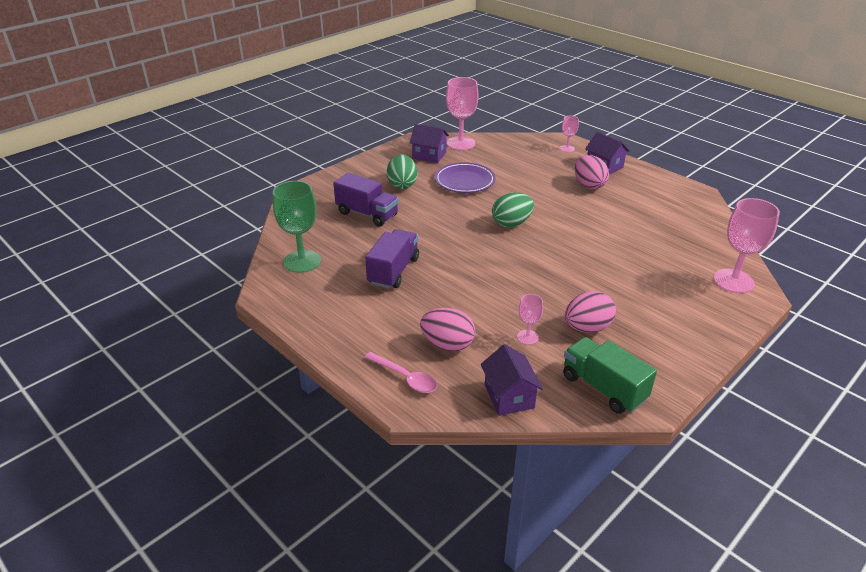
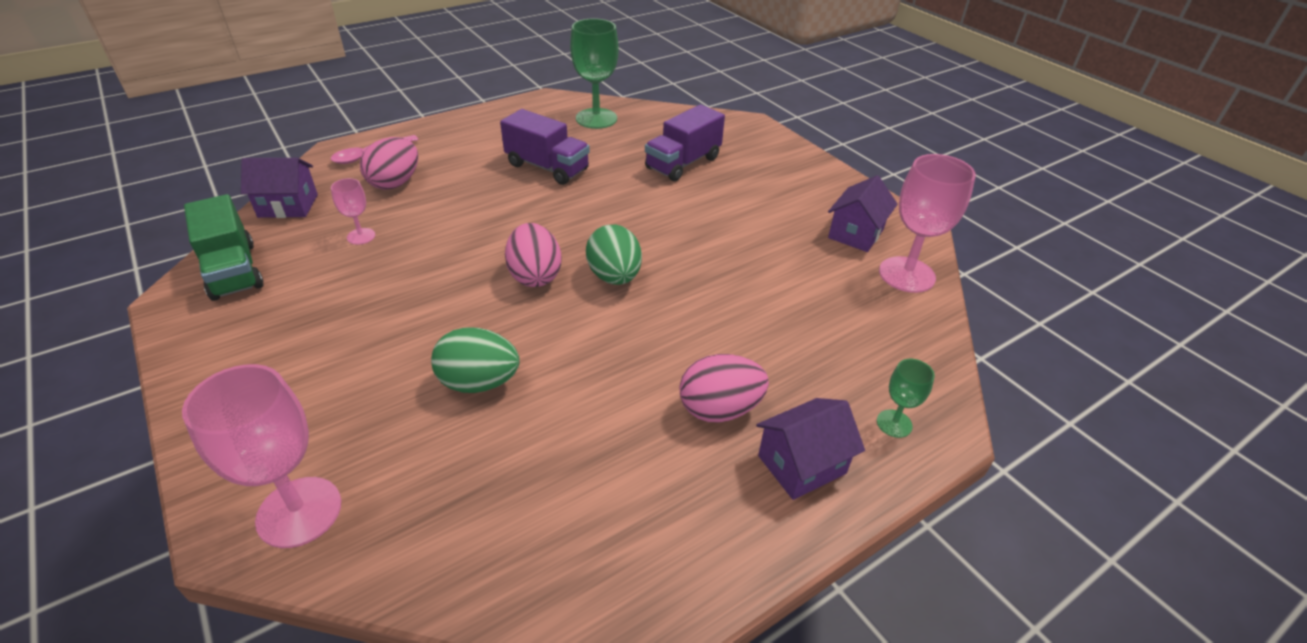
camera: 100 degrees right, 5 degrees up
(402, 185) = (757, 197): green egg -> green egg (479, 382)
(464, 181) = (760, 255): purple plate -> none
(567, 148) = (894, 423): pink goblet -> green goblet
(587, 328) = (336, 287): pink egg -> pink egg (535, 276)
(603, 388) = (233, 271): green truck -> green truck turned 90 degrees clockwise

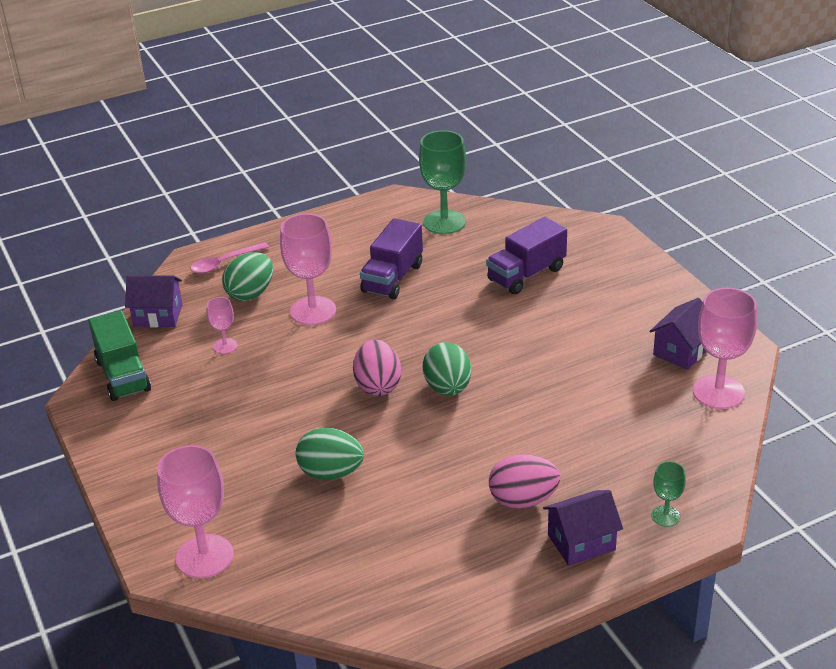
camera: 10 degrees right, 5 degrees down
(395, 183) = (250, 293): pink egg -> green egg
(462, 199) = (313, 311): none -> pink goblet
(547, 167) = (392, 278): purple truck -> purple truck turned 75 degrees clockwise

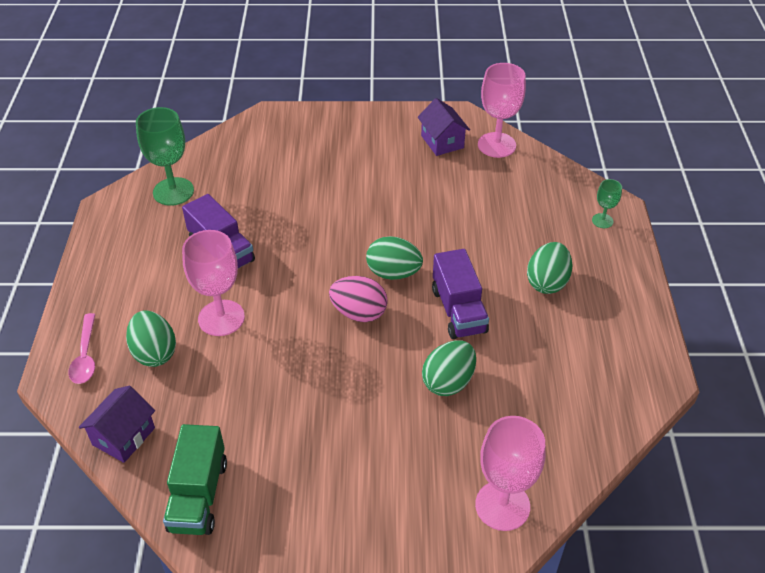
camera: 65 degrees left, 10 degrees up
(123, 375) = (198, 495): green truck -> green truck turned 90 degrees clockwise
(225, 346) = (219, 398): pink goblet -> none
(523, 500) = (547, 282): pink egg -> green egg
(526, 274) = (288, 176): purple truck -> purple truck (458, 310)
(581, 542) = (606, 270): purple house -> none

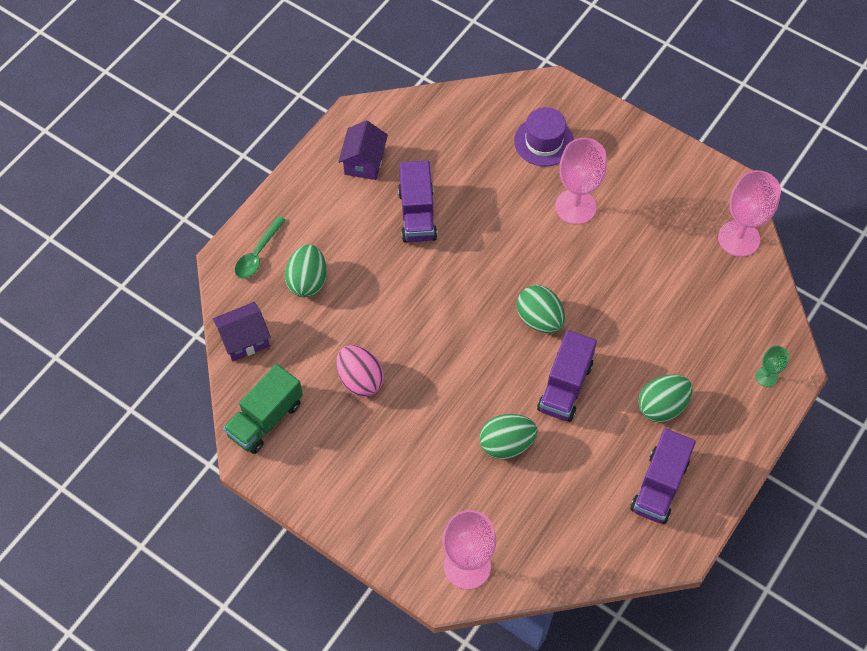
camera: 35 degrees right, 15 degrees up
(85, 356) = (258, 254): pink spoon -> green spoon
(173, 191) = (418, 129): green goblet -> none
(221, 318) = (375, 279): pink goblet -> pink goblet (575, 207)
(290, 152) = (543, 141): none -> purple hat
(359, 313) = (483, 340): pink egg -> pink egg (360, 380)
(442, 142) = (690, 206): purple house -> purple house (364, 162)
(600, 340) = (659, 486): none -> purple truck

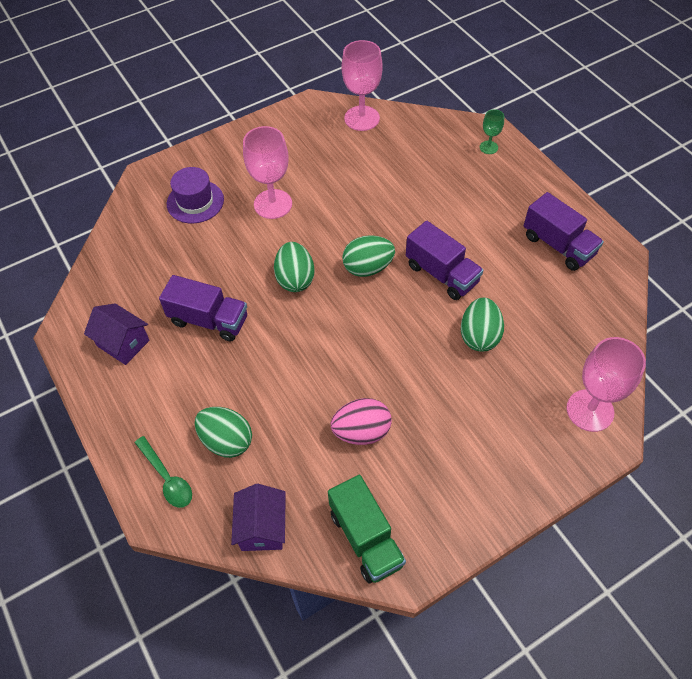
camera: 65 degrees left, 5 degrees down
(661, 406) = (487, 217): green egg -> green egg (295, 279)

